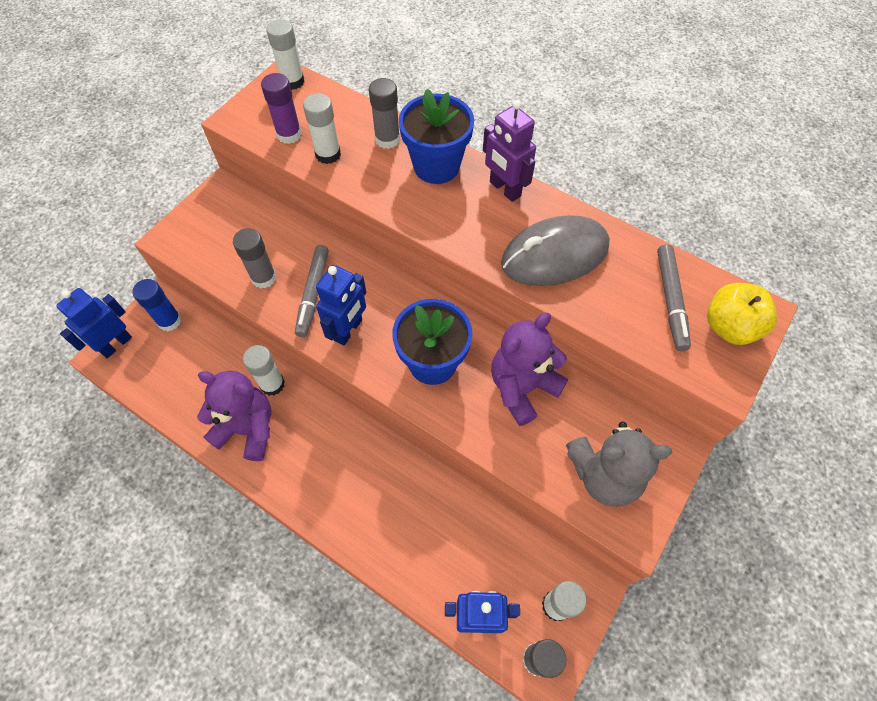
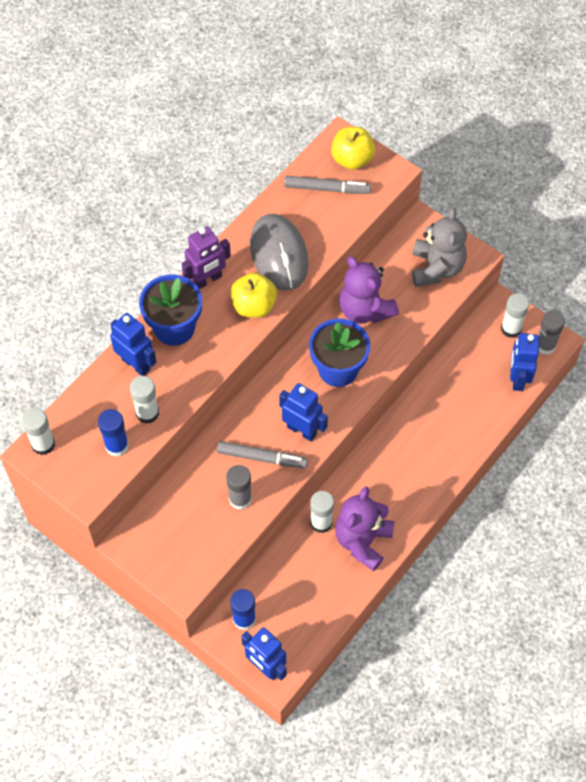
camera: 85 degrees left, 0 degrees up
(289, 134) = (117, 446): purple glue stick -> blue glue stick
(387, 139) = (136, 364): grey glue stick -> blue robot
(475, 236) = (254, 306): none -> yellow apple

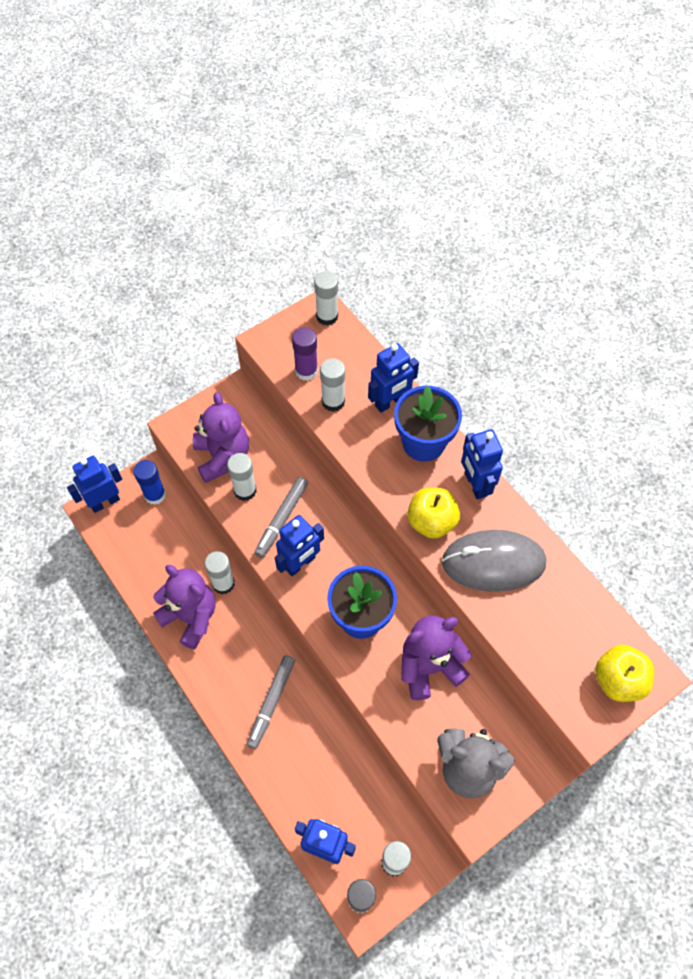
camera: 105 degrees right, 0 degrees up
(117, 446) = (306, 371): blue glue stick -> purple glue stick
(207, 280) = (475, 484): purple robot -> blue robot
(208, 531) = (222, 457): none -> purple teddy bear
(240, 499) = (245, 490): grey glue stick -> white glue stick
(327, 189) = (577, 638): grey marker -> grey marker (271, 703)

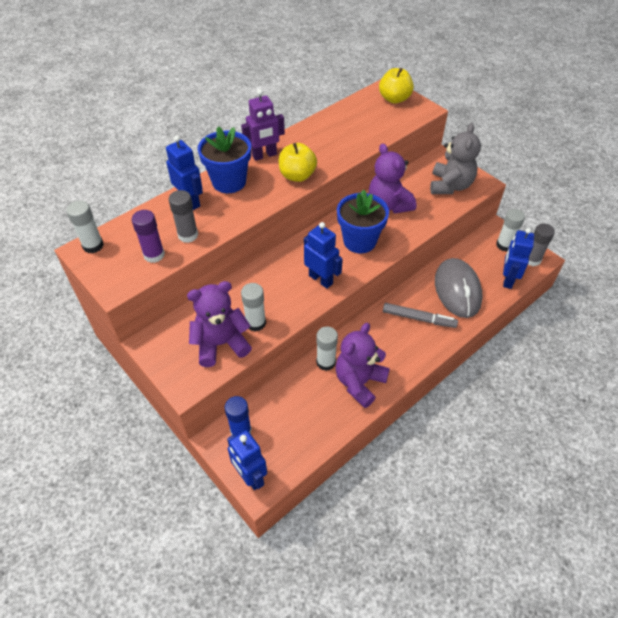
camera: 95 degrees left, 10 degrees down
(282, 519) = (282, 295): grey marker -> none
(333, 401) = (188, 235): white glue stick -> grey glue stick
(475, 484) = (264, 155): blue robot -> purple robot
(493, 562) = (325, 147): grey mouse -> grey mouse (457, 290)

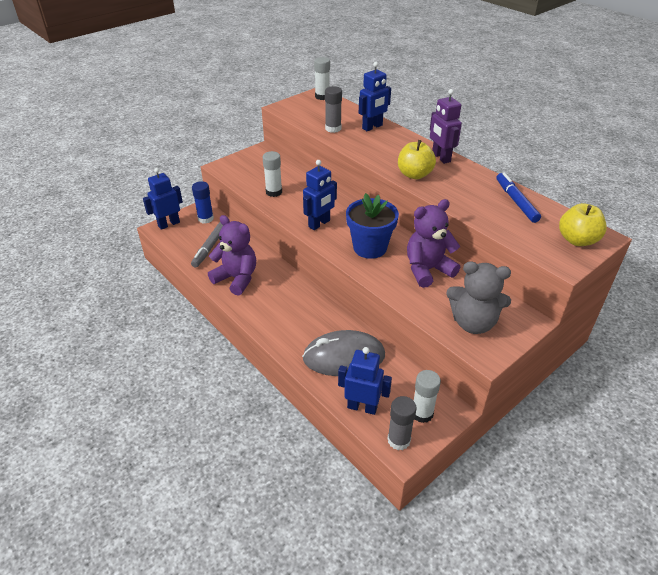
camera: 90 degrees right, 10 degrees down
(154, 255) = (312, 117): purple glue stick -> none
(221, 344) = (256, 178): purple teddy bear -> none
(229, 182) = (399, 142): blue flower pot -> none
(326, 362) = (260, 260): white glue stick -> none
(342, 120) = (516, 201): none -> blue marker
(418, 318) = (305, 322): grey marker -> grey marker (209, 247)

